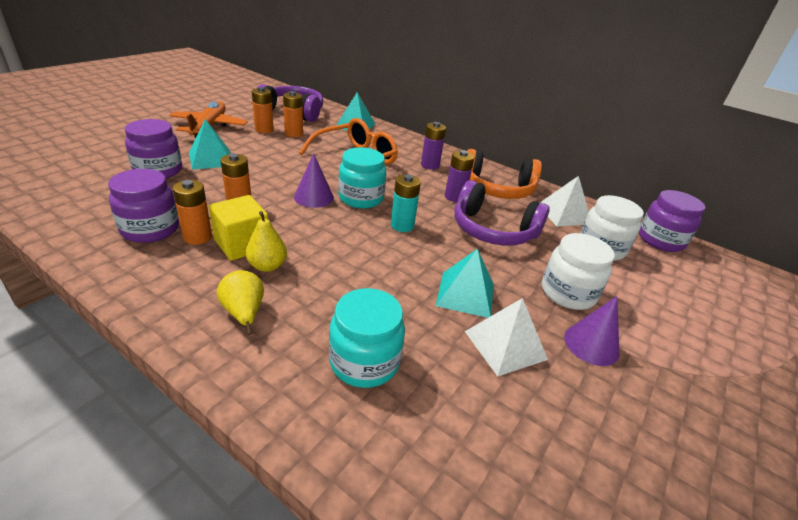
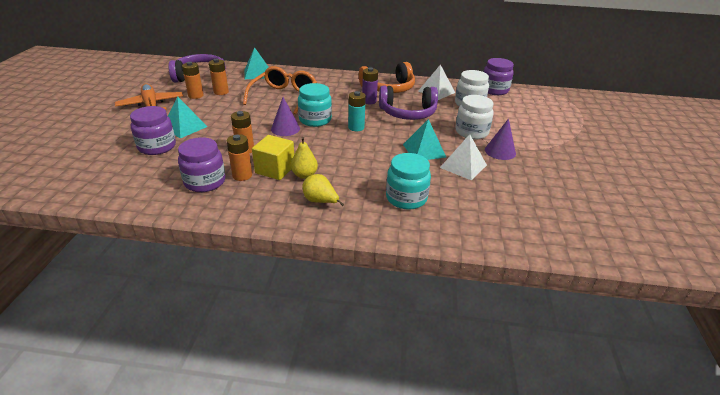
camera: 25 degrees left, 0 degrees up
(430, 165) = (335, 86): purple battery -> none

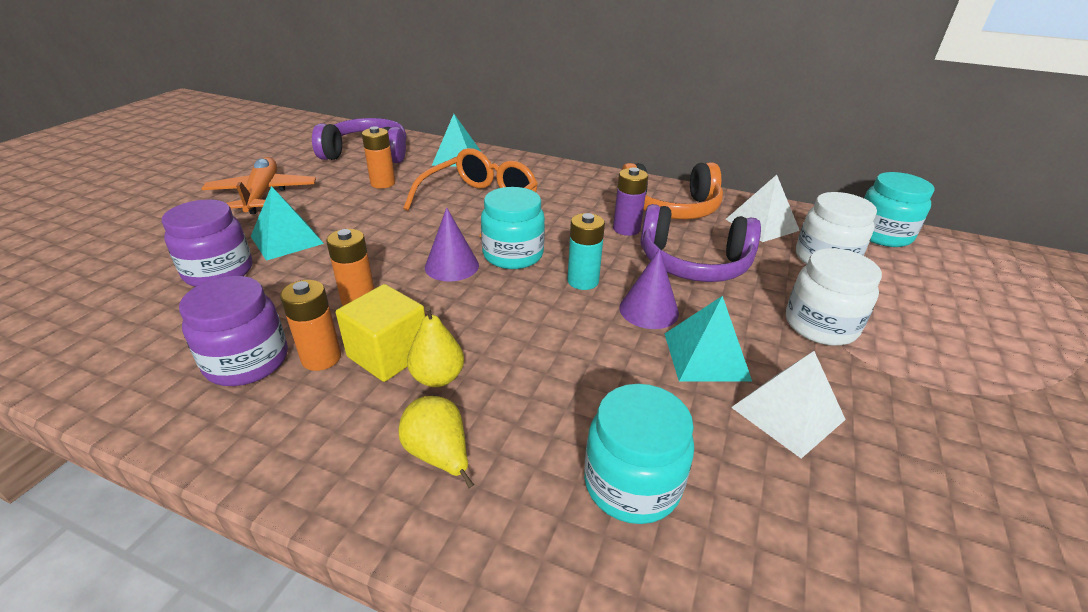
camera: 15 degrees right, 0 degrees up
(196, 95) = (340, 185): orange battery -> none
(494, 90) = (882, 235): purple jar -> turquoise jar
(500, 151) = (882, 386): purple cone -> purple cone (649, 310)

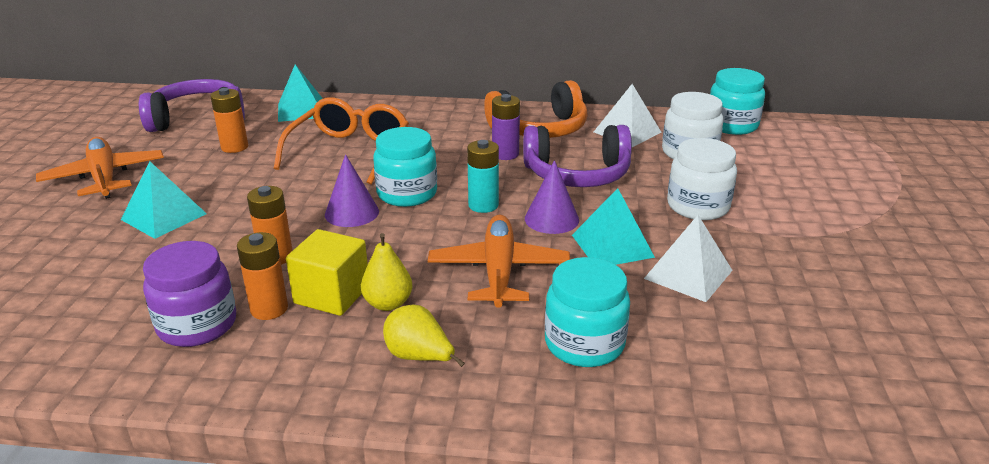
camera: 15 degrees left, 5 degrees down
(219, 272) = (110, 257): purple jar -> none
(569, 362) = (499, 271): none -> orange plane

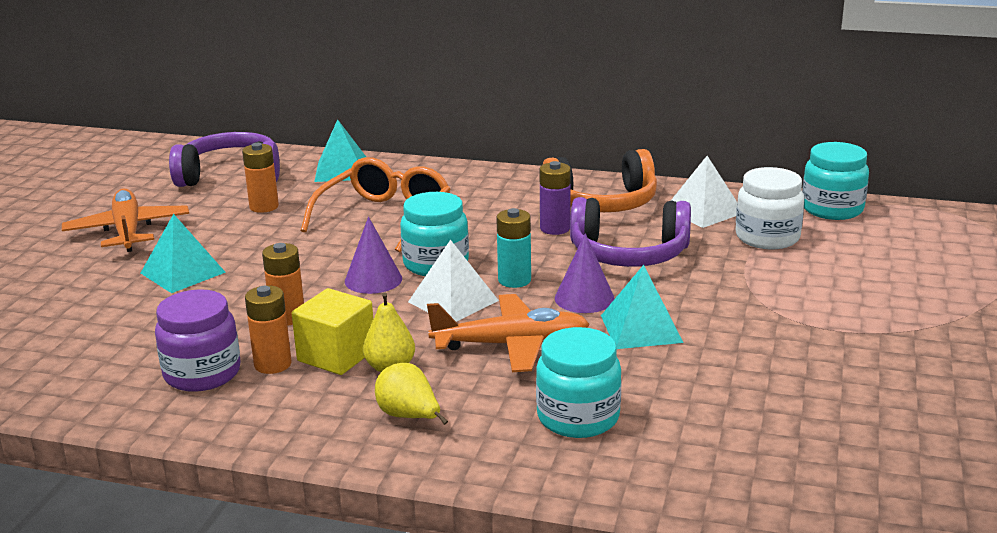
camera: 10 degrees right, 5 degrees down
(499, 271) = (511, 345): orange plane -> orange plane turned 75 degrees clockwise
(688, 274) = (713, 361): white pyramid -> white pyramid (453, 301)
(698, 206) = (753, 295): white jar -> none

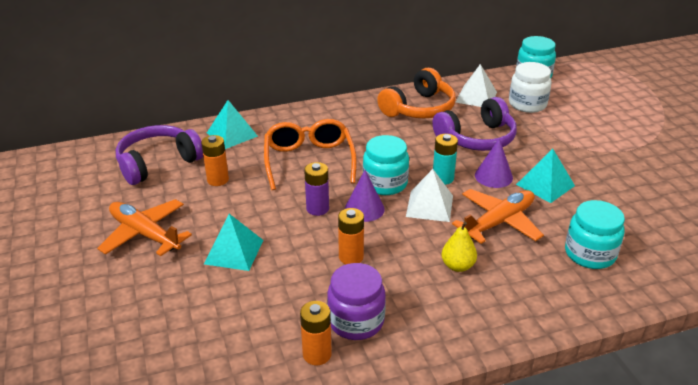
camera: 35 degrees left, 10 degrees up
(273, 364) = (389, 294): orange battery -> orange battery (317, 354)
(336, 355) = (417, 271): yellow cube -> none
(409, 417) = (512, 293): yellow pear -> none
(555, 228) = (417, 135): purple battery -> purple battery (317, 209)

